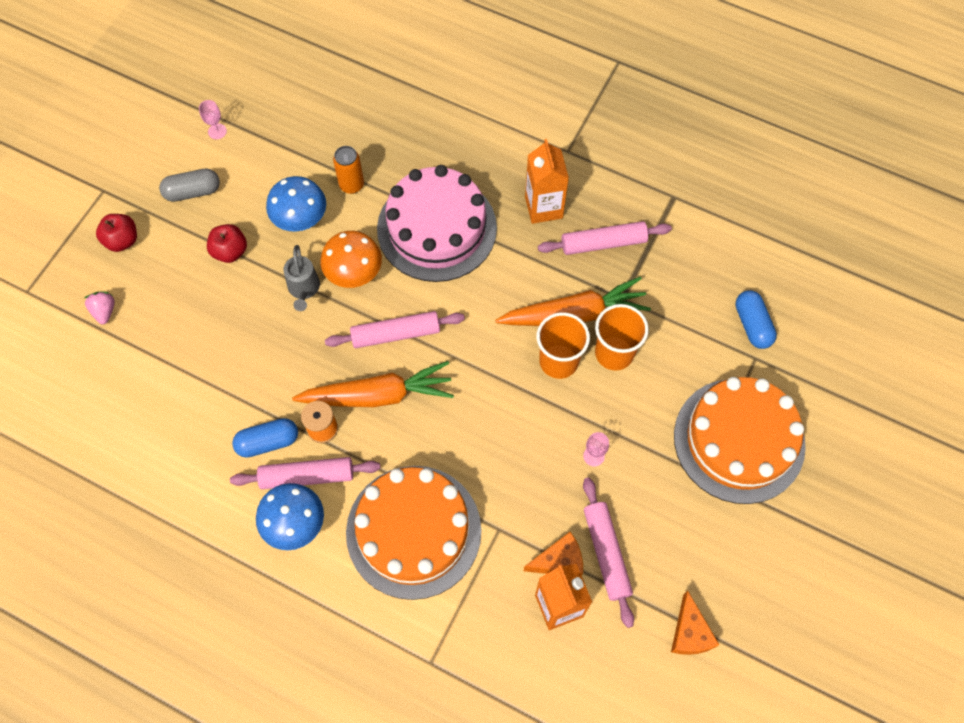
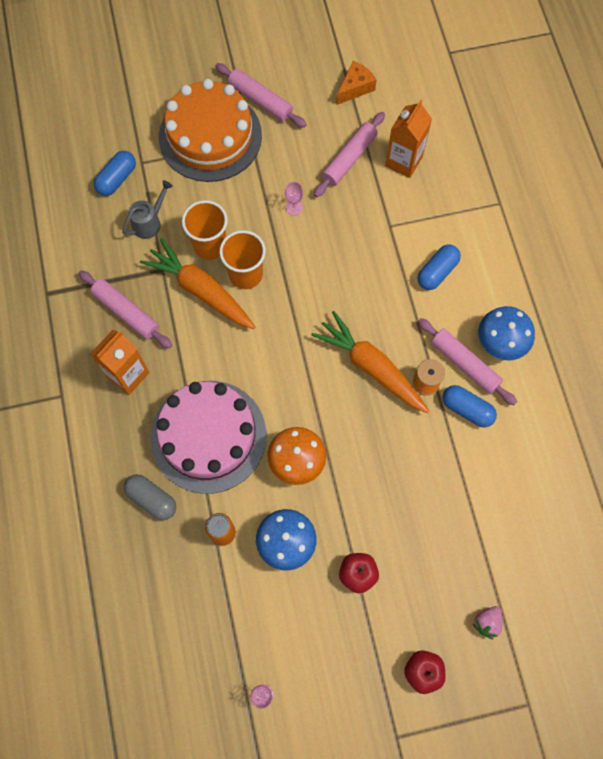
camera: 130 degrees left, 5 degrees up
(193, 192) = (334, 657): grey capsule -> grey capsule (152, 499)
(304, 289) = (339, 488): grey watering can -> grey watering can (150, 222)
(395, 334) = (317, 393): pink rolling pin -> pink rolling pin (260, 100)
(413, 531) = (437, 272): orange cake -> blue capsule
(559, 561) = (378, 180): orange cheese -> none

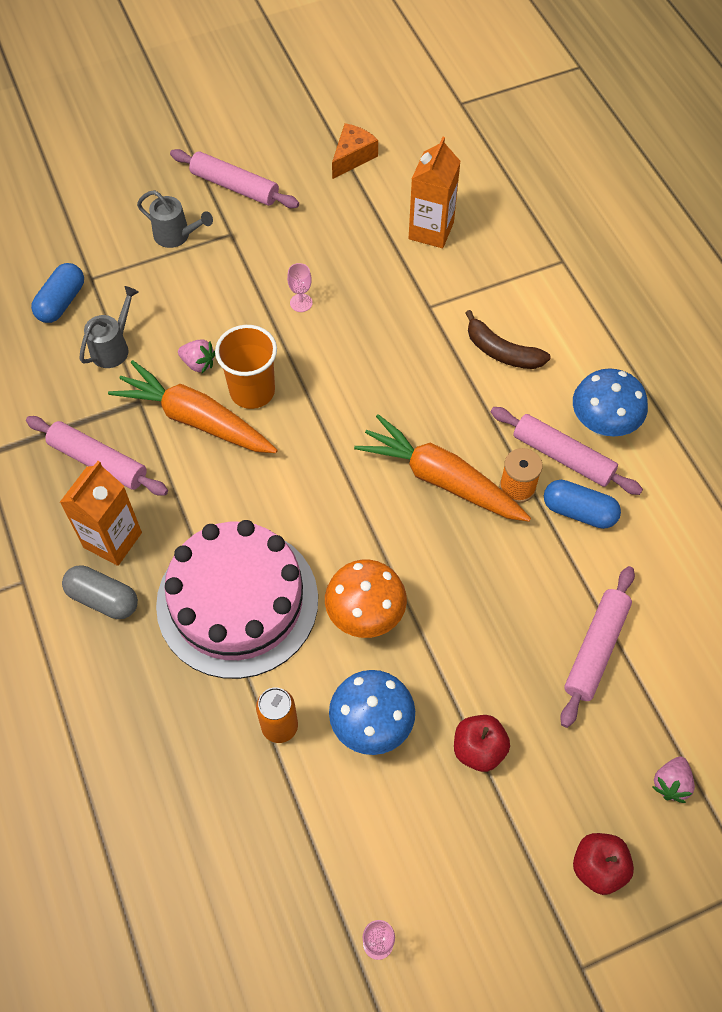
camera: 10 degrees left, 10 degrees down
(152, 499) = (171, 698): grey capsule -> grey capsule (103, 599)
(210, 136) = (177, 236): orange cake -> grey watering can
(210, 245) = (198, 363): orange cup -> pink strawberry
(349, 159) = (361, 237): pink rolling pin -> pink rolling pin (595, 649)
(437, 272) = (502, 352): blue capsule -> brown banana

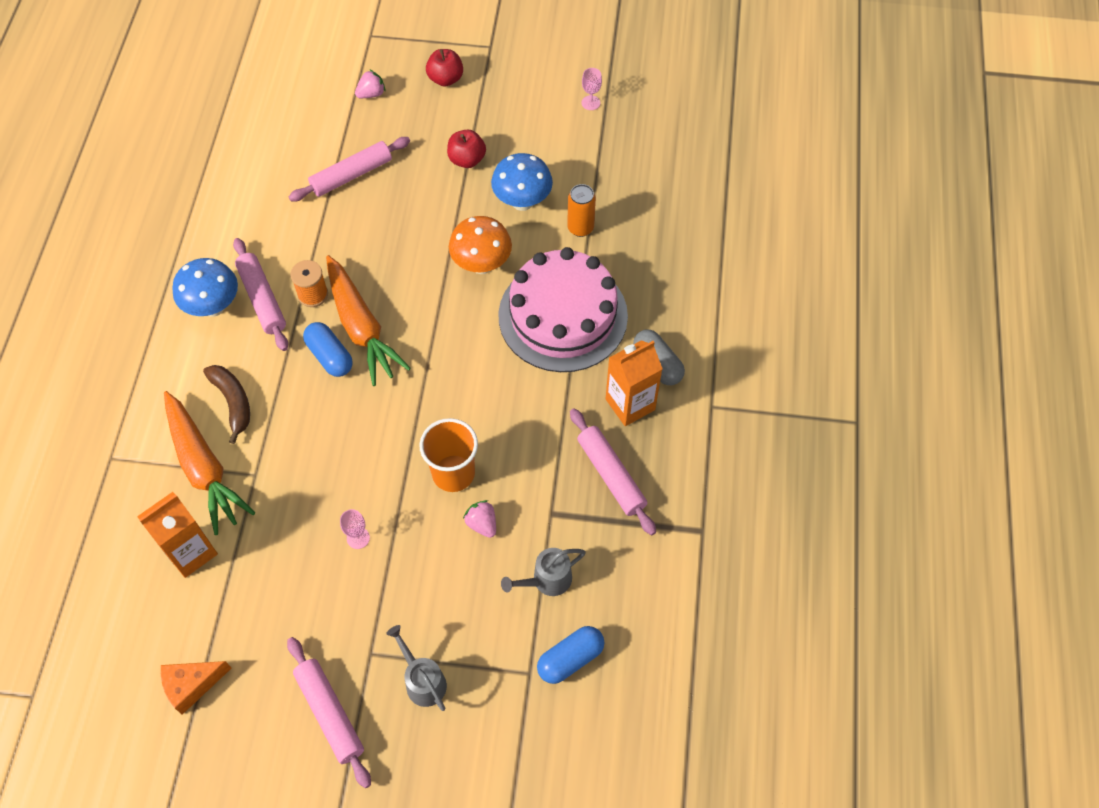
camera: 150 degrees left, 0 degrees up
(195, 419) = (514, 472): orange carrot -> orange carrot (204, 467)
(579, 511) = (286, 257): blue capsule -> blue capsule (330, 356)

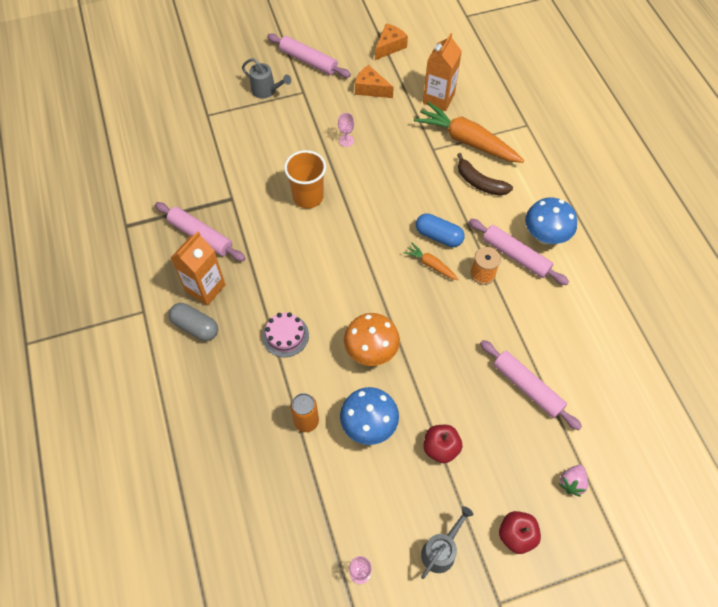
camera: 155 degrees right, 0 degrees up
(271, 613) = (370, 89): none -> orange cheese
(351, 175) = (527, 387): pink rolling pin -> pink rolling pin turned 75 degrees counterclockwise
(361, 327) = (431, 265): orange carrot -> orange carrot, size x0.48
(482, 524) = (273, 176): pink strawberry -> none
(546, 581) = (218, 161): grey watering can -> grey watering can (441, 550)
(563, 316) = (285, 335): pink cake -> pink cake, size x0.43
(570, 659) = (186, 129): blue capsule -> none

